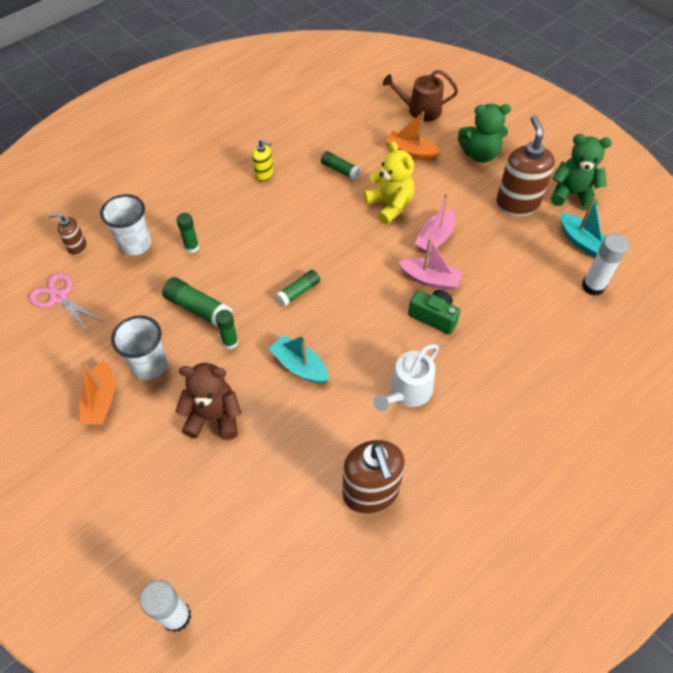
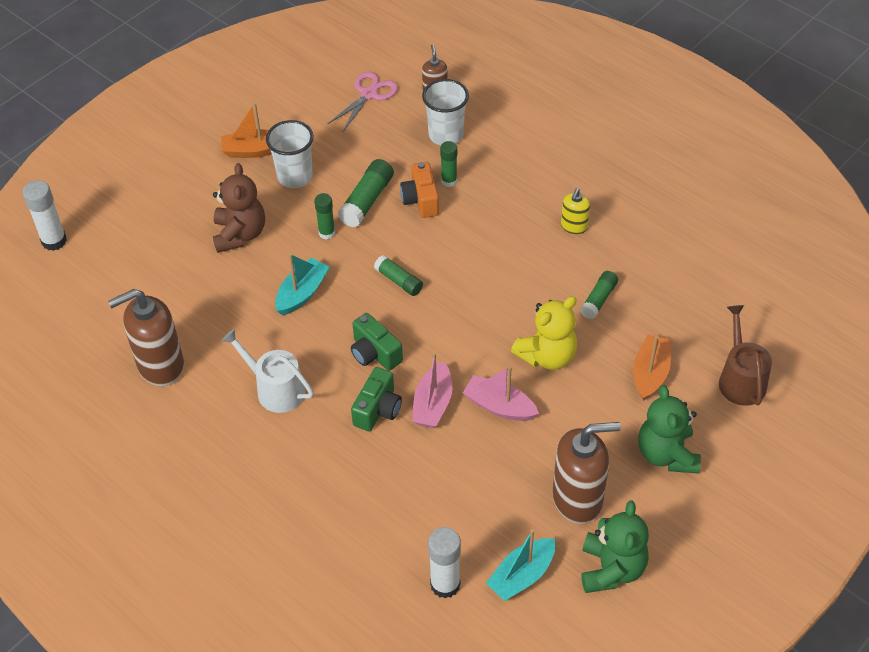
camera: 85 degrees right, 5 degrees down
(209, 269) = (421, 200): none -> orange camera
(375, 315) = (374, 353): none -> green camera

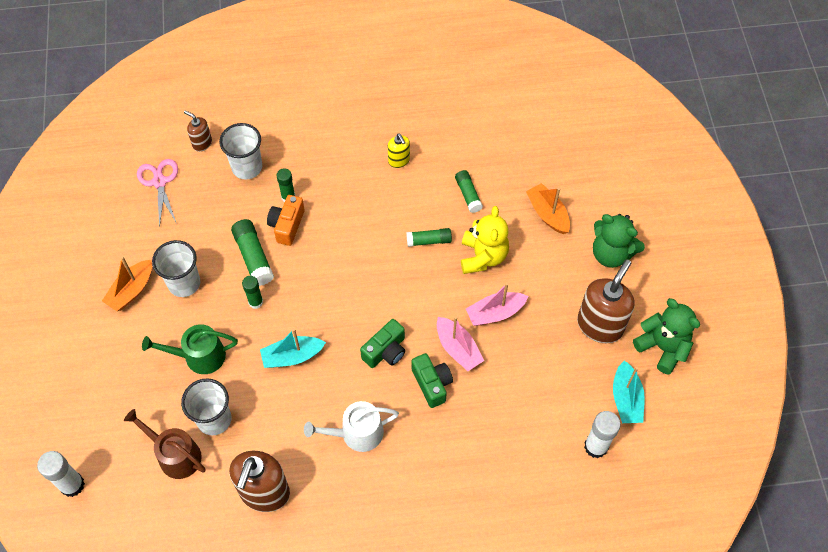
camera: 50 degrees left, 10 degrees up
(193, 285) = (214, 419): none -> white cup
(240, 234) = (199, 356): brown teddy bear -> green watering can
(302, 293) = (292, 356): turquoise boat -> turquoise boat turned 90 degrees counterclockwise
(374, 353) = (385, 351): green camera -> green camera turned 45 degrees counterclockwise
(399, 281) = (341, 291): green glue stick -> green glue stick (429, 241)
(421, 200) = (287, 225): orange camera -> orange camera turned 75 degrees clockwise
(740, 379) = (595, 173): brown watering can -> brown watering can (175, 455)

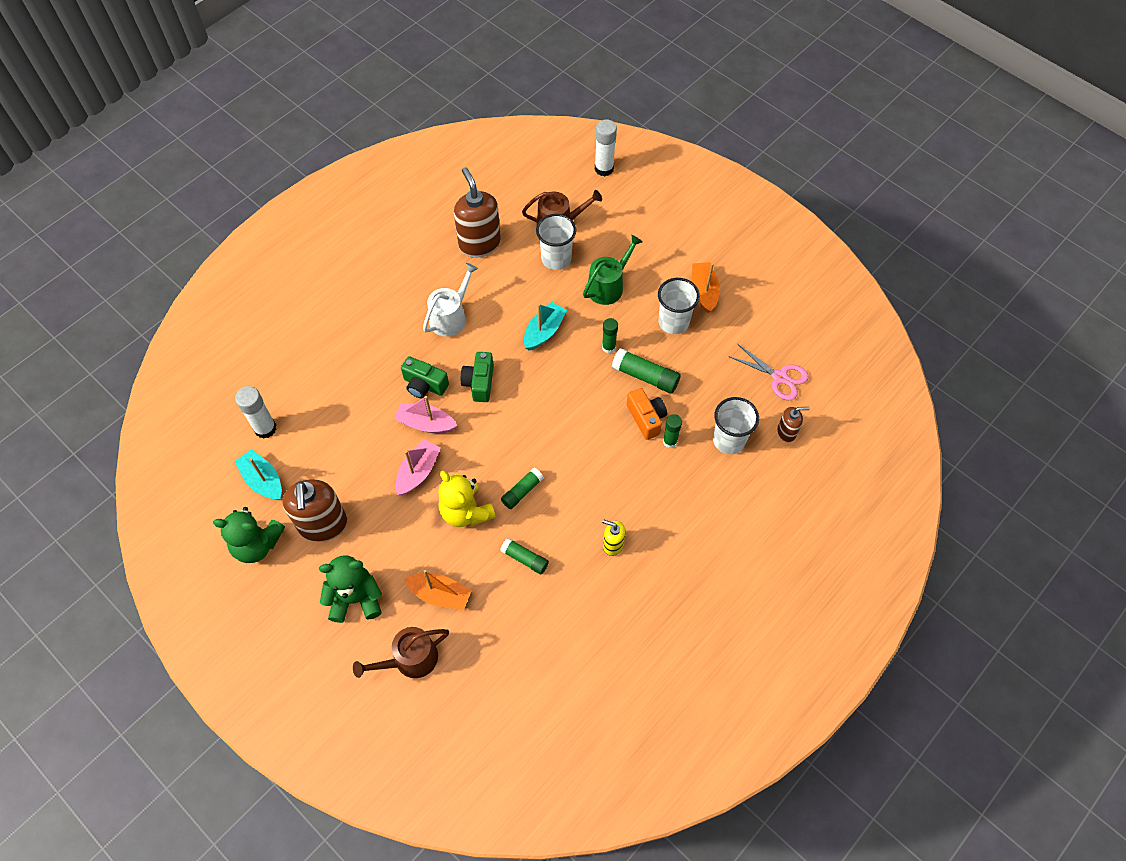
camera: 140 degrees right, 0 degrees up
(600, 188) = (410, 659): none -> brown watering can

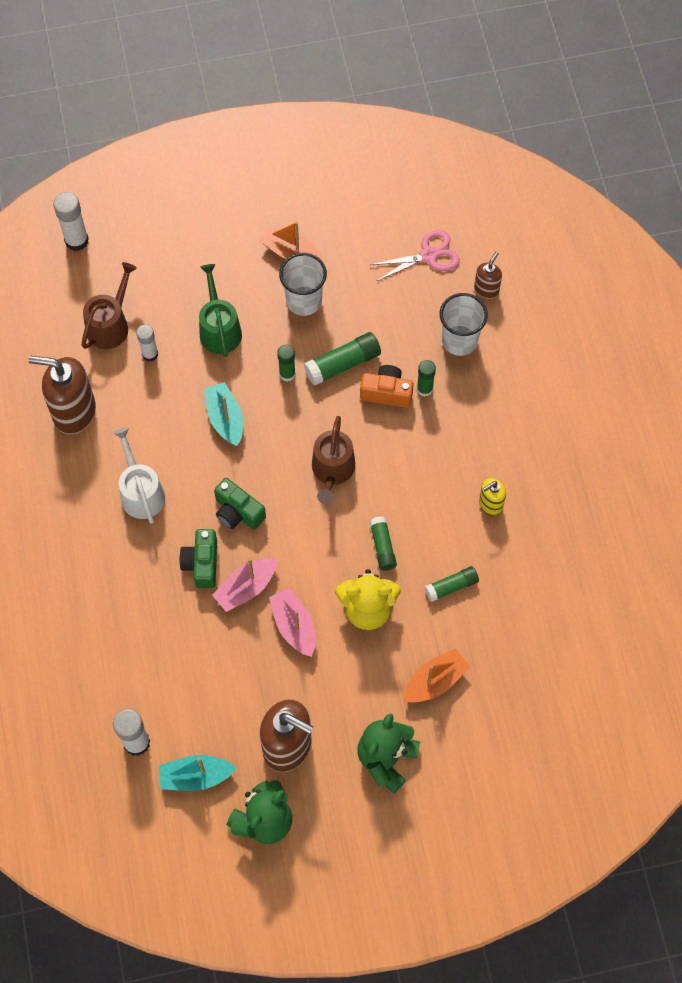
camera: 55 degrees left, 5 degrees up
(410, 659) = (480, 744): brown watering can -> brown watering can (332, 470)
(424, 385) = (202, 563): green camera -> green camera turned 120 degrees clockwise
(556, 259) = (150, 354): white cup -> white glue stick

